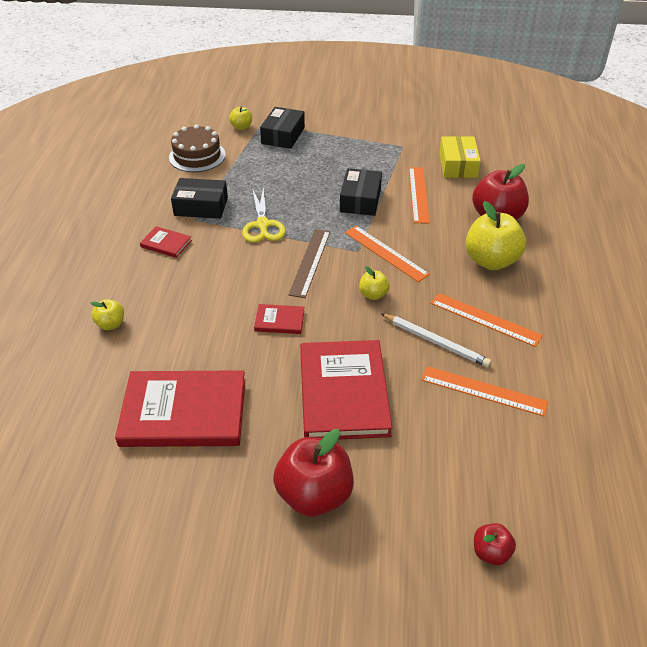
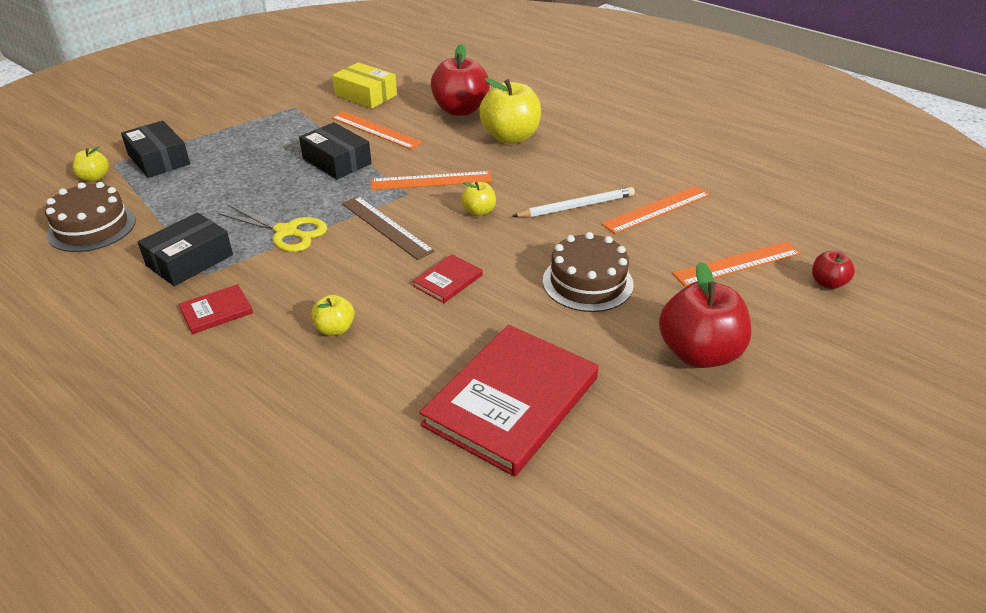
camera: 55 degrees left, 5 degrees down
(111, 324) = (301, 410): yellow apple -> yellow apple (335, 329)
(343, 392) = (587, 282): red book -> brown cake
(485, 319) = (576, 171): orange ruler -> orange ruler (737, 263)

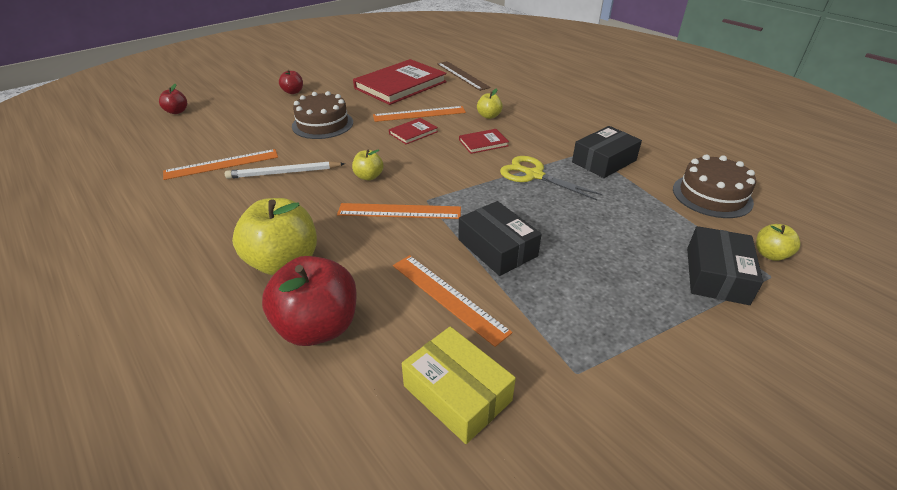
camera: 170 degrees left, 0 degrees up
(159, 159) = (716, 275): black box -> black box turned 45 degrees clockwise
(216, 311) = (566, 130): red book -> red book (483, 143)
(386, 227) = (450, 171): brown ruler -> brown ruler (462, 75)
(699, 353) = (293, 92): red apple -> red apple, size x0.50
(737, 263) = (215, 125): orange ruler -> orange ruler (419, 114)

